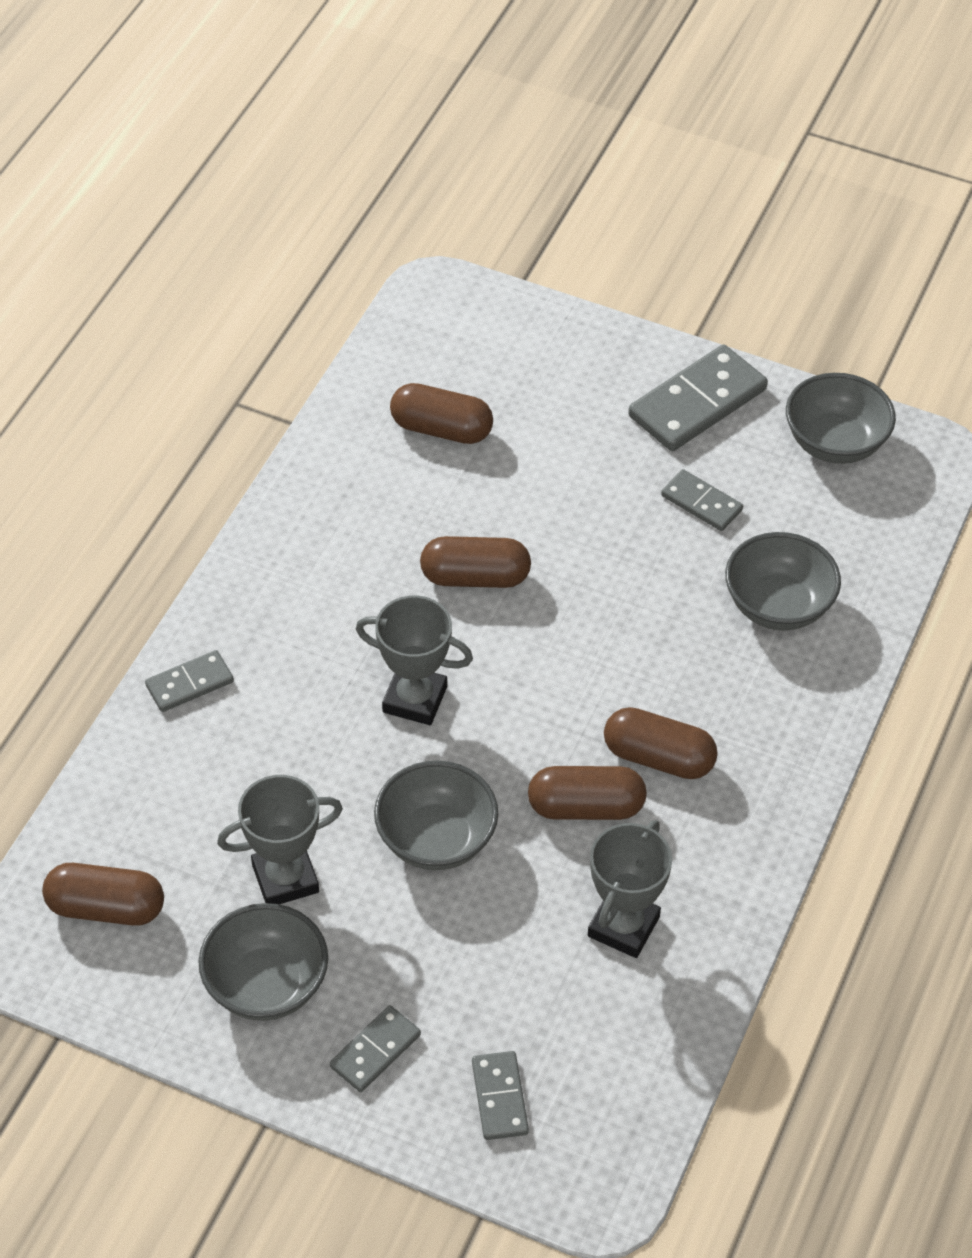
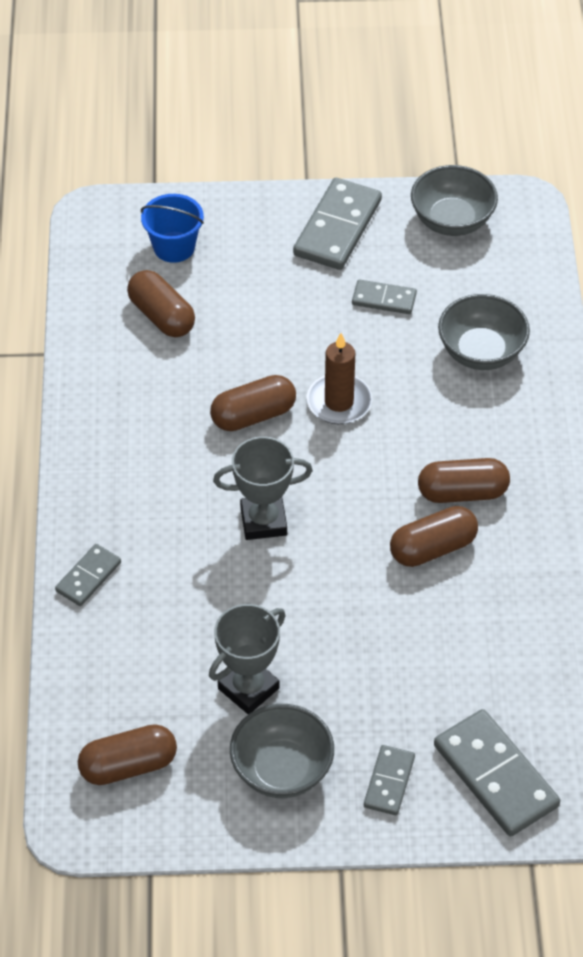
camera: 25 degrees left, 0 degrees up
(436, 839) = (340, 615): grey bowl -> none
(441, 429) = (161, 316): brown capsule -> brown capsule turned 60 degrees clockwise
(500, 1097) = (496, 775): grey domino -> grey domino, size x1.81
(501, 358) = (174, 247): none -> blue bucket
(579, 599) = (339, 402): none -> brown candle
(623, 926) = (509, 620): grey trophy -> none

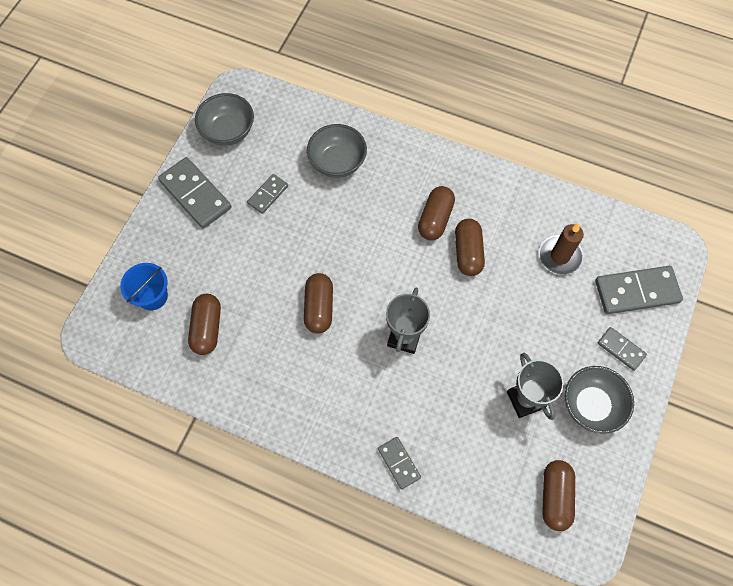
camera: 65 degrees left, 15 degrees up
(161, 316) = (207, 328): brown capsule -> brown capsule turned 75 degrees counterclockwise
(339, 402) = (334, 255): brown candle -> brown candle (560, 256)

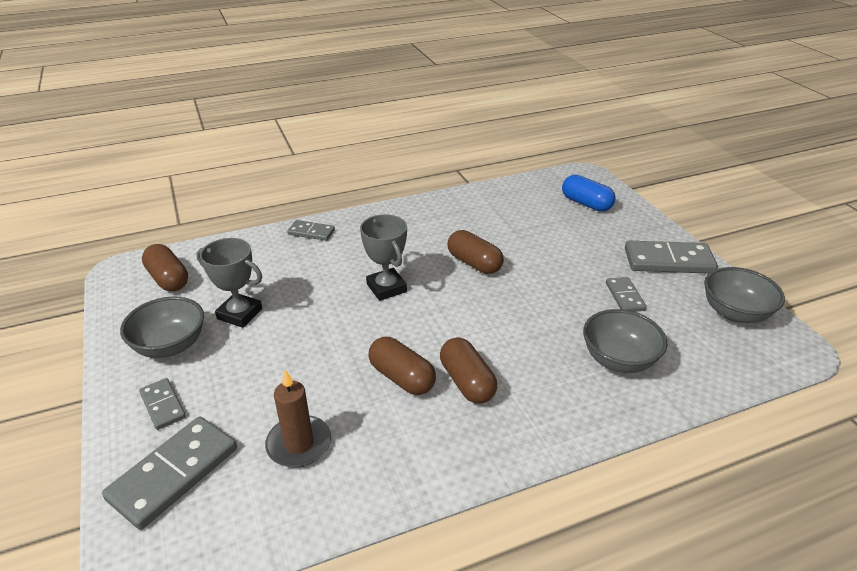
camera: 135 degrees right, 30 degrees down
(152, 296) = (586, 204): blue bucket -> blue capsule
(207, 328) = (528, 212): brown capsule -> none
(621, 349) = (163, 405): grey domino -> grey domino turned 60 degrees clockwise

